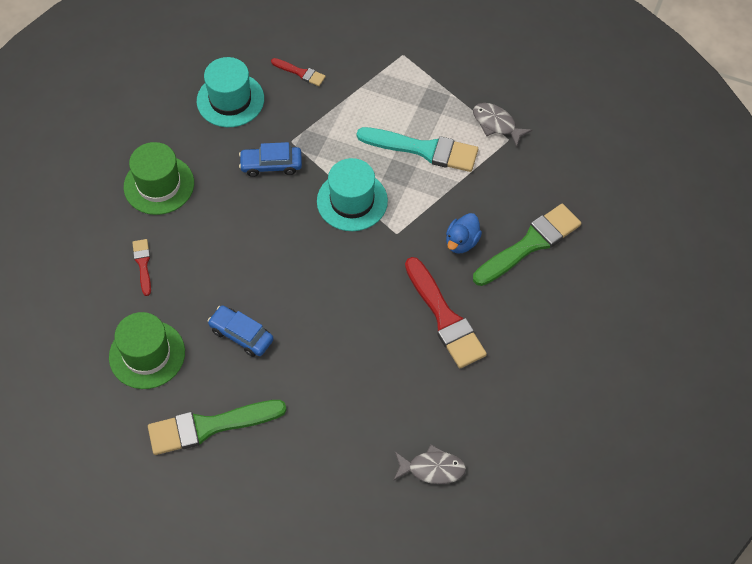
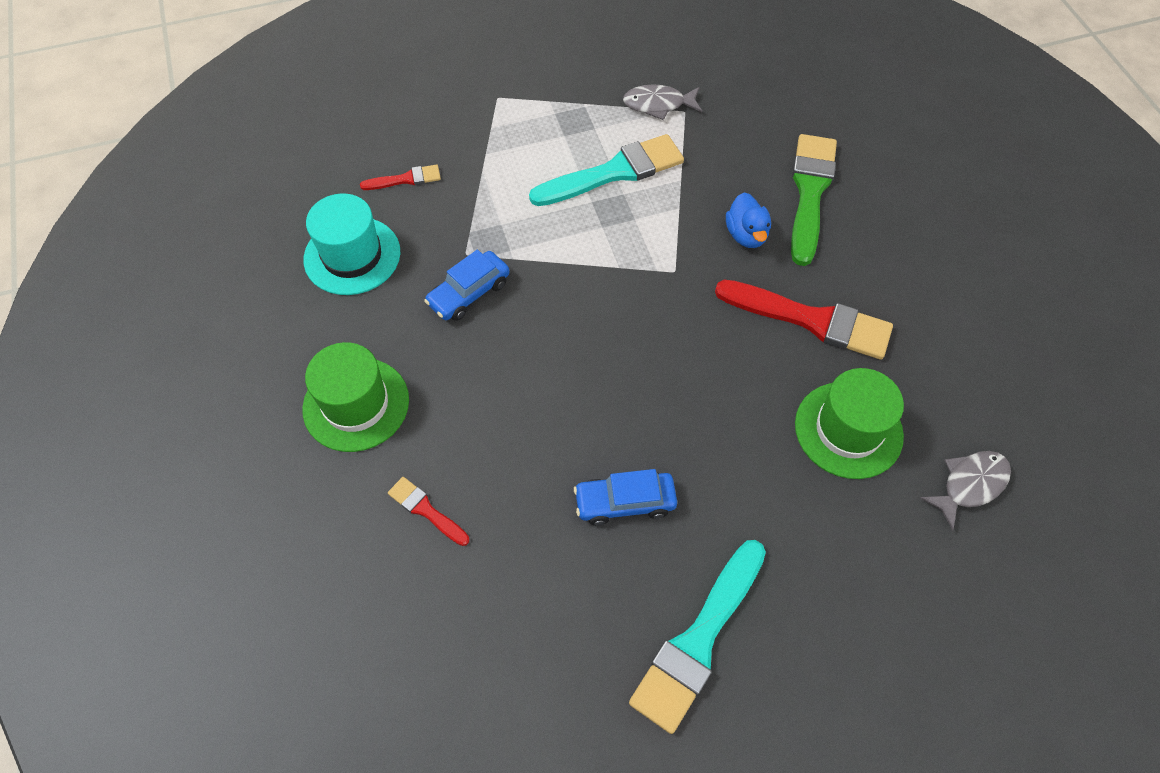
camera: 40 degrees left, 0 degrees up
(147, 354) = (537, 615): green hat -> green hat (848, 430)
(209, 426) = (698, 640): green brush -> turquoise brush
(352, 201) = (595, 270): turquoise hat -> none

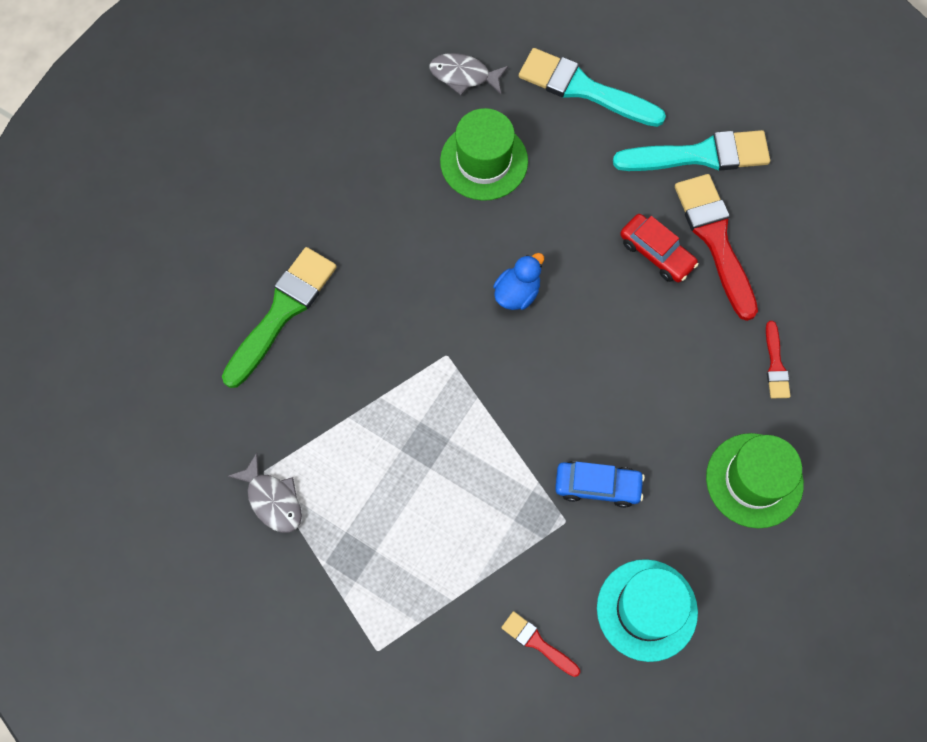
camera: 130 degrees left, 10 degrees up
(614, 172) = (384, 475): turquoise brush -> turquoise brush (584, 89)
(625, 502) = (656, 253): blue car -> red car
(746, 235) = (367, 329): blue duck -> blue duck (517, 293)
(810, 192) = (282, 312): green brush -> green brush turned 150 degrees clockwise
(811, 320) = (411, 235): red brush -> red brush (715, 239)

